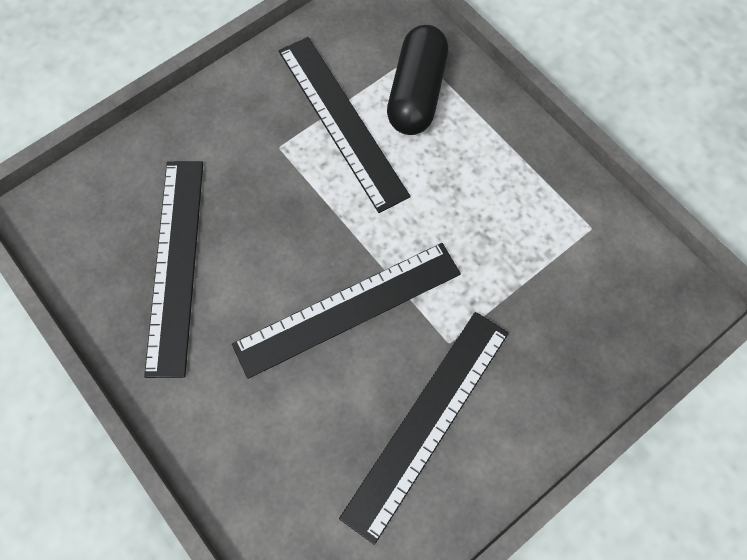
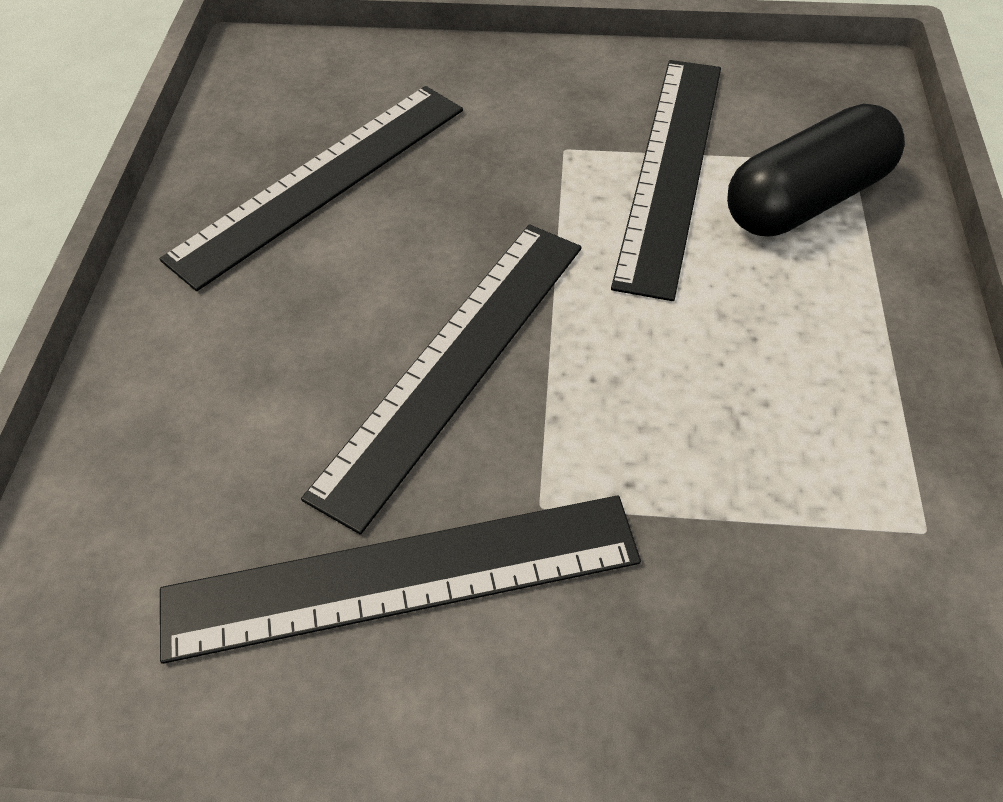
camera: 45 degrees right, 15 degrees down
(348, 308) = (454, 363): black ruler -> black ruler turned 75 degrees counterclockwise

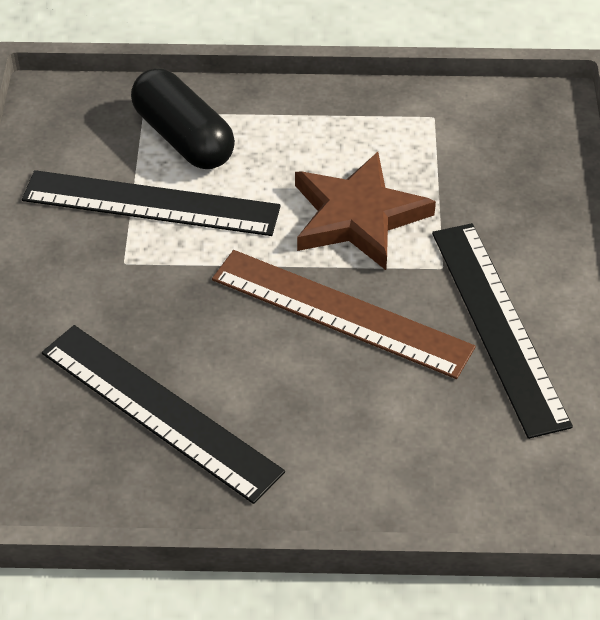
camera: 95 degrees left, 5 degrees down
(454, 363) = (341, 313): black ruler -> brown ruler
(655, 396) = (358, 216): none -> brown star

